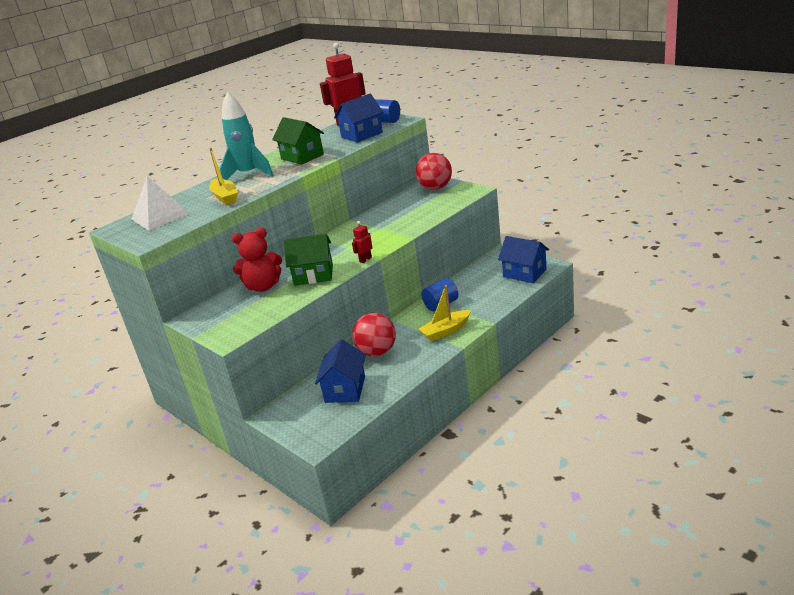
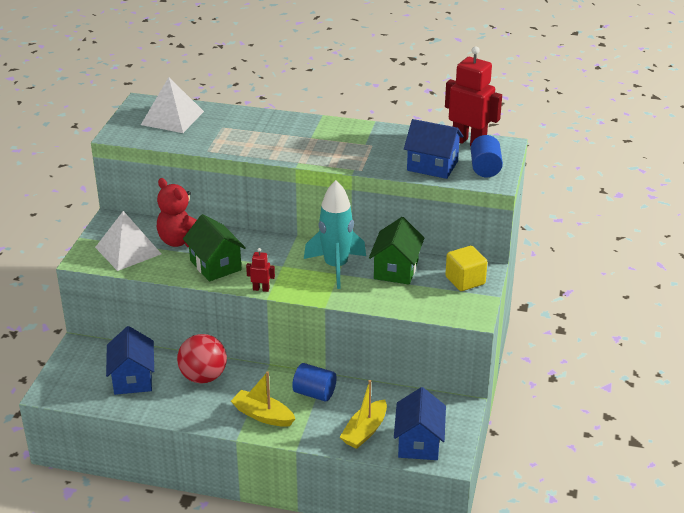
camera: 55 degrees right, 5 degrees up
(225, 197) = (227, 138): yellow boat -> yellow boat (365, 431)
(244, 313) = (128, 250): none -> white pyramid
(248, 175) = (287, 130): turquoise rocket -> turquoise rocket (336, 267)
(302, 157) = (349, 147): green house -> green house (396, 269)
(345, 389) = (132, 379): blue house -> blue house turned 75 degrees counterclockwise
(435, 188) = (465, 280): red ball -> yellow cube

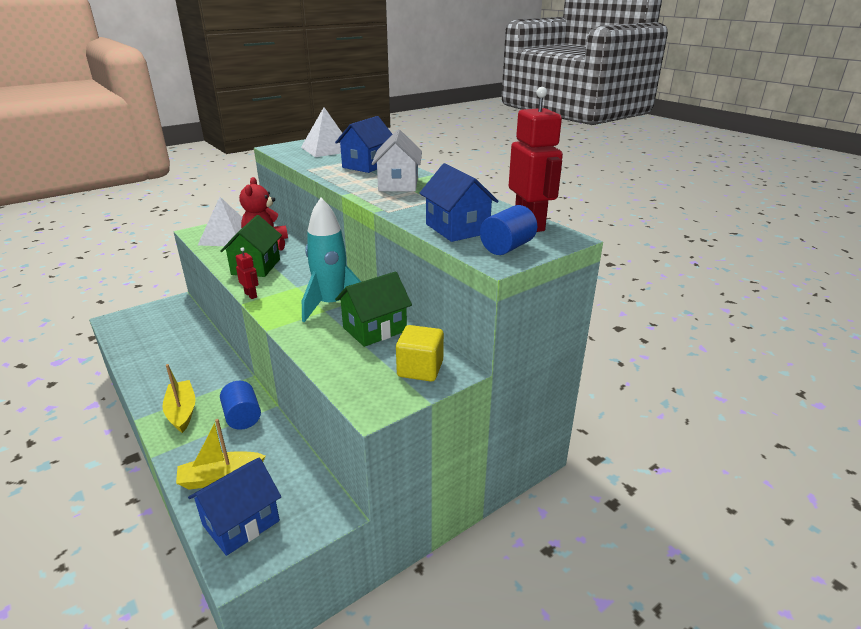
camera: 40 degrees right, 5 degrees down
(132, 379) = (163, 337): blue house -> blue house (367, 165)
(203, 377) = (200, 359): red ball -> none
(317, 139) = (398, 184): none -> white house

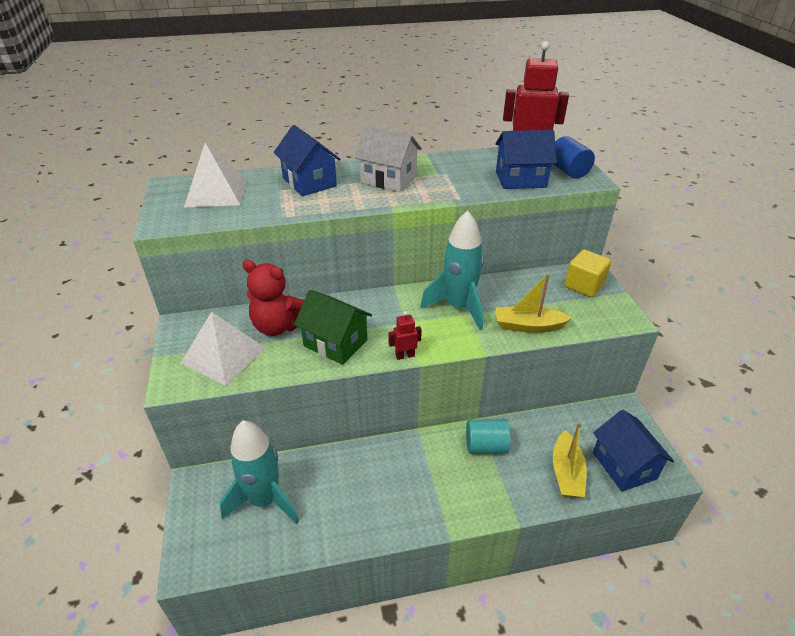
camera: 65 degrees left, 10 degrees up
(165, 329) = (265, 500): none -> turquoise rocket
(182, 412) = (455, 495): yellow boat -> yellow boat (528, 326)
(242, 417) = (486, 446): blue cylinder -> turquoise cylinder
(375, 329) = (515, 293): green house -> none

